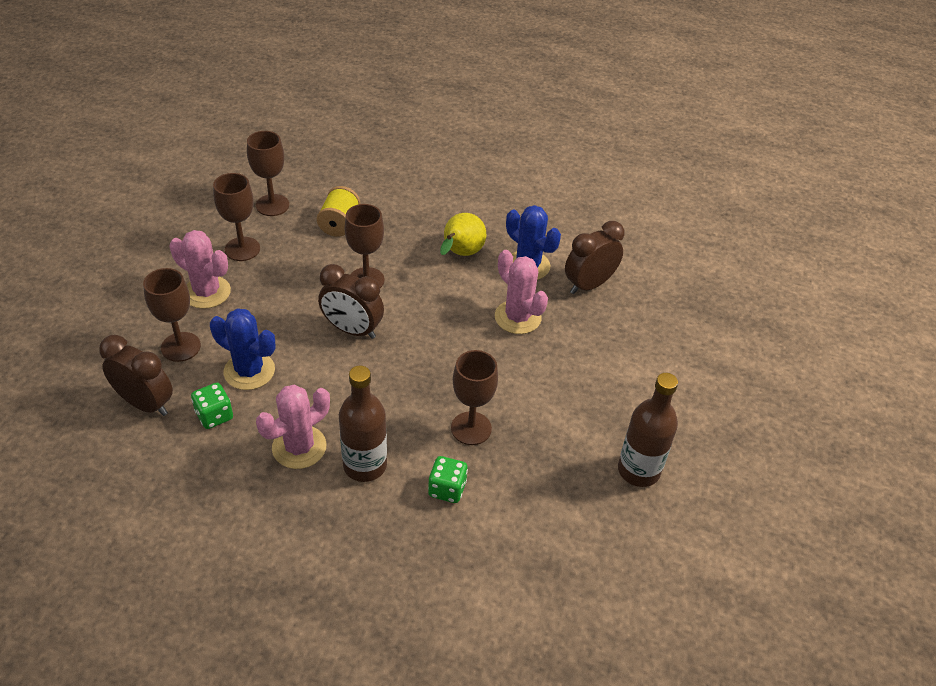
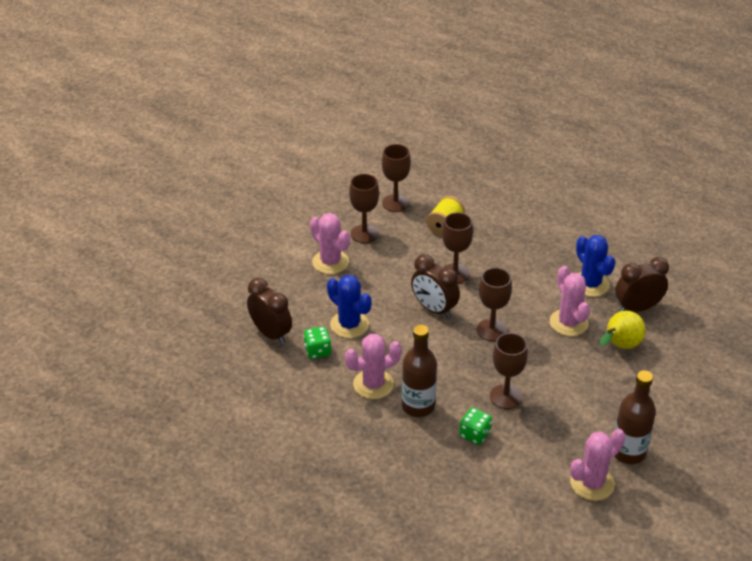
camera: 20 degrees right, 5 degrees down
(181, 347) = (303, 298): brown goblet -> brown goblet (491, 330)
(461, 254) = (537, 266): yellow pear -> yellow pear (620, 346)
(610, 523) = (592, 483): none -> pink cactus

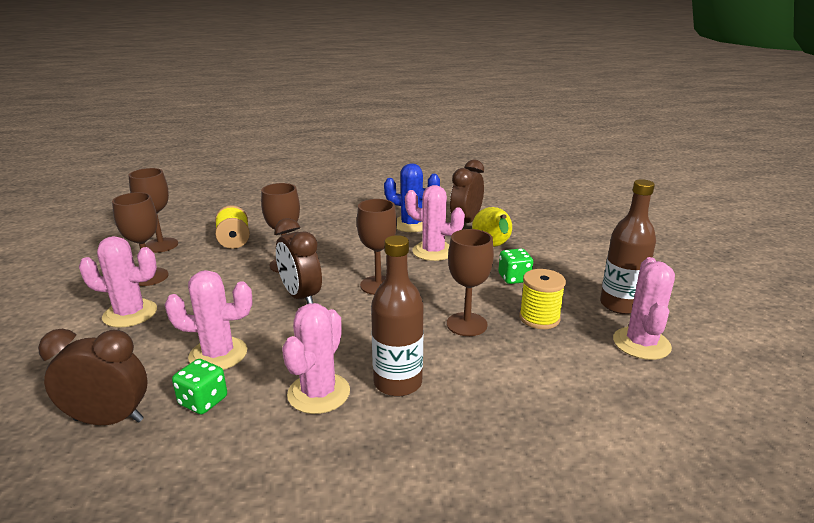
camera: 45 degrees left, 15 degrees down
(349, 325) = (218, 354): blue cactus -> pink cactus
(434, 309) = (301, 297): brown clock -> brown clock turned 60 degrees clockwise
(474, 434) = (490, 371): green dice -> green dice (514, 278)
(557, 424) = (539, 318): none -> yellow spool

